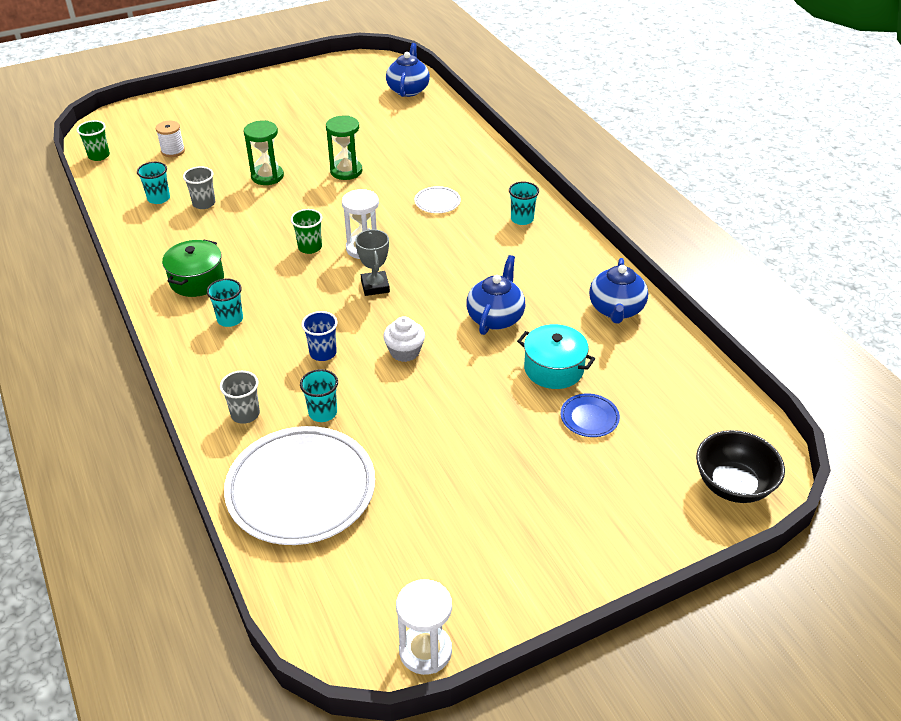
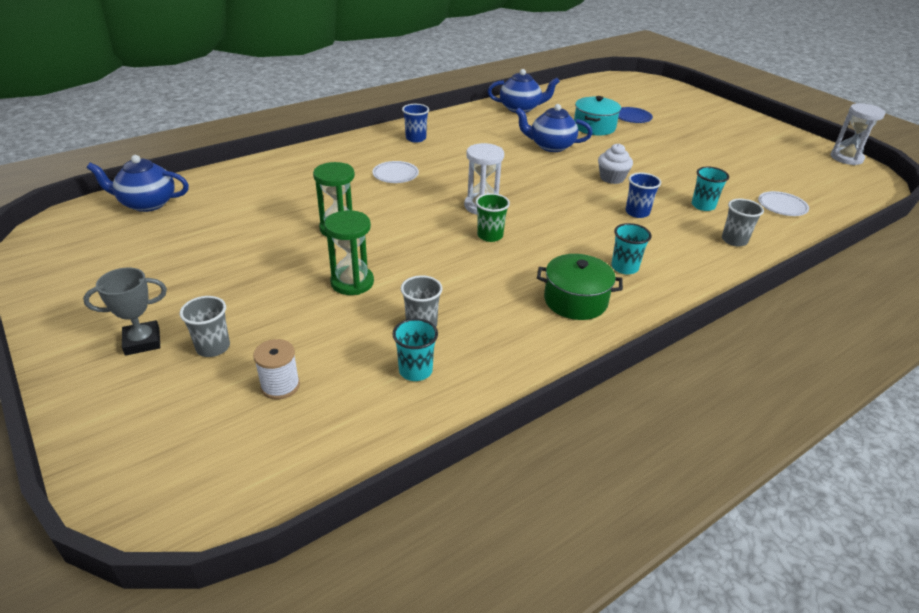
camera: 100 degrees left, 5 degrees down
(99, 156) = (289, 482): green cup -> none
(220, 128) = (213, 347): none -> grey cup
(301, 490) = (782, 206): white plate -> white plate, size x0.42
(375, 286) = (536, 196): grey trophy -> grey trophy (142, 342)
(522, 219) = (415, 138): turquoise cup -> blue cup
(733, 485) = (654, 86): black bowl -> none

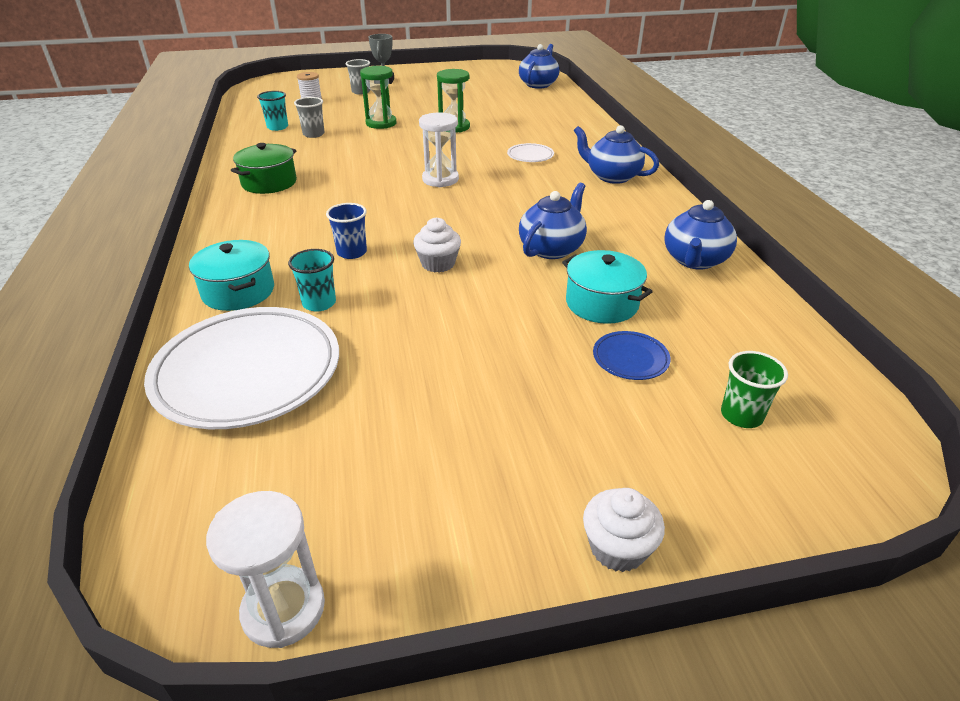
camera: 115 degrees right, 0 degrees up
(415, 138) = (612, 176): blue cup -> blue teapot
(490, 236) = (389, 173): green cup -> green cup (741, 415)
(624, 267) = (279, 214): turquoise cup -> none
(734, 240) = (238, 291): grey cup -> turquoise pot
(735, 112) = (617, 548): none -> white cupcake
(782, 206) = (248, 373): white plate -> white plate, size x2.36

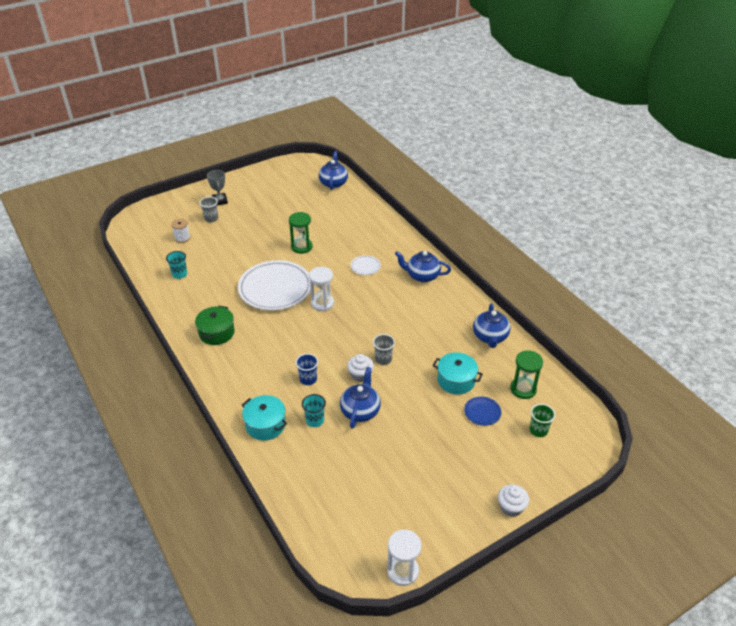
camera: 20 degrees left, 5 degrees up
(248, 373) = (310, 473): white plate -> white plate (275, 289)
(313, 134) = (211, 276): grey cup -> grey cup (383, 359)
(381, 123) = (250, 254): green hourglass -> green hourglass (523, 389)
(552, 248) = (414, 347): blue teapot -> blue teapot (360, 410)

